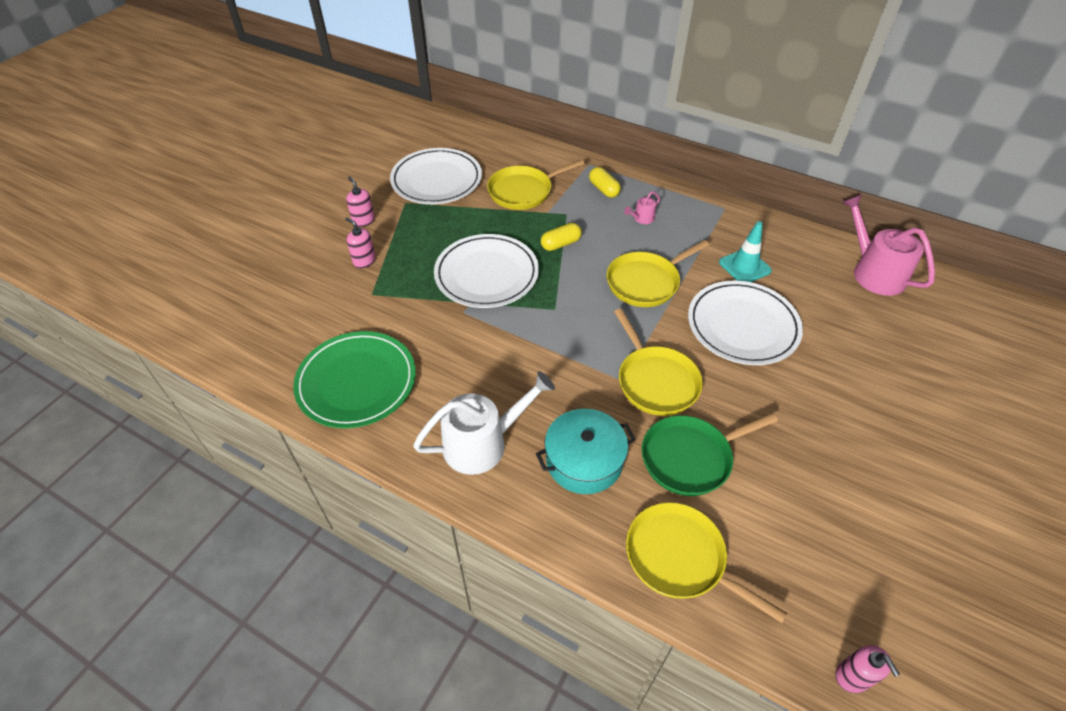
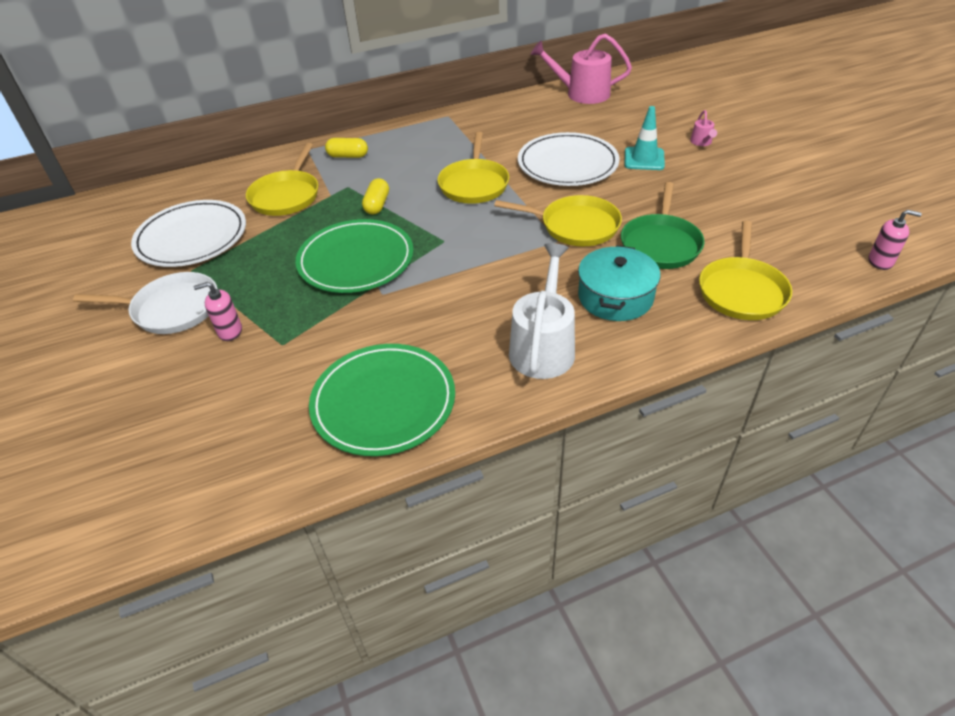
camera: 50 degrees left, 5 degrees down
(363, 221) = (172, 309): pink soap dispenser -> white pan
(486, 274) = (356, 260): white plate -> green plate
(641, 218) = (406, 154): pink watering can -> pink watering can (701, 142)
(679, 558) = (742, 291): yellow pan -> yellow pan turned 60 degrees counterclockwise
(744, 266) = (514, 136): turquoise traffic cone -> turquoise traffic cone (644, 159)

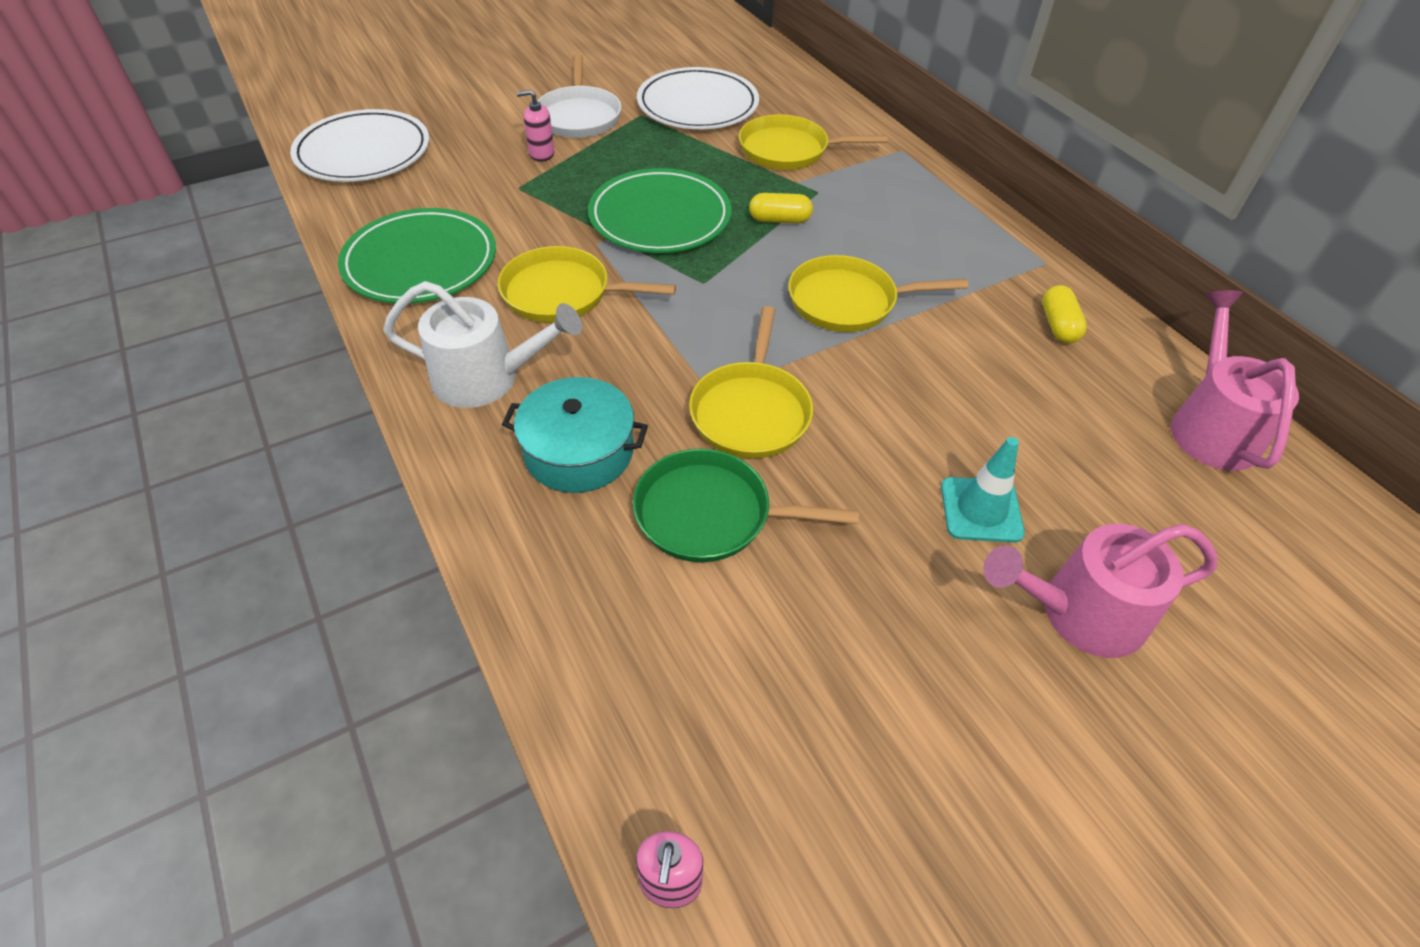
camera: 80 degrees right, 5 degrees up
(230, 331) = (541, 154): pink soap dispenser -> pink soap dispenser turned 75 degrees counterclockwise
(348, 156) = (894, 183): yellow capsule -> yellow capsule (1058, 326)
(567, 164) = (934, 404): white plate -> white plate (363, 152)
(701, 142) = (1080, 613): pink watering can -> pink watering can, size x2.23
(742, 291) = (586, 613): yellow pan -> yellow pan (562, 293)

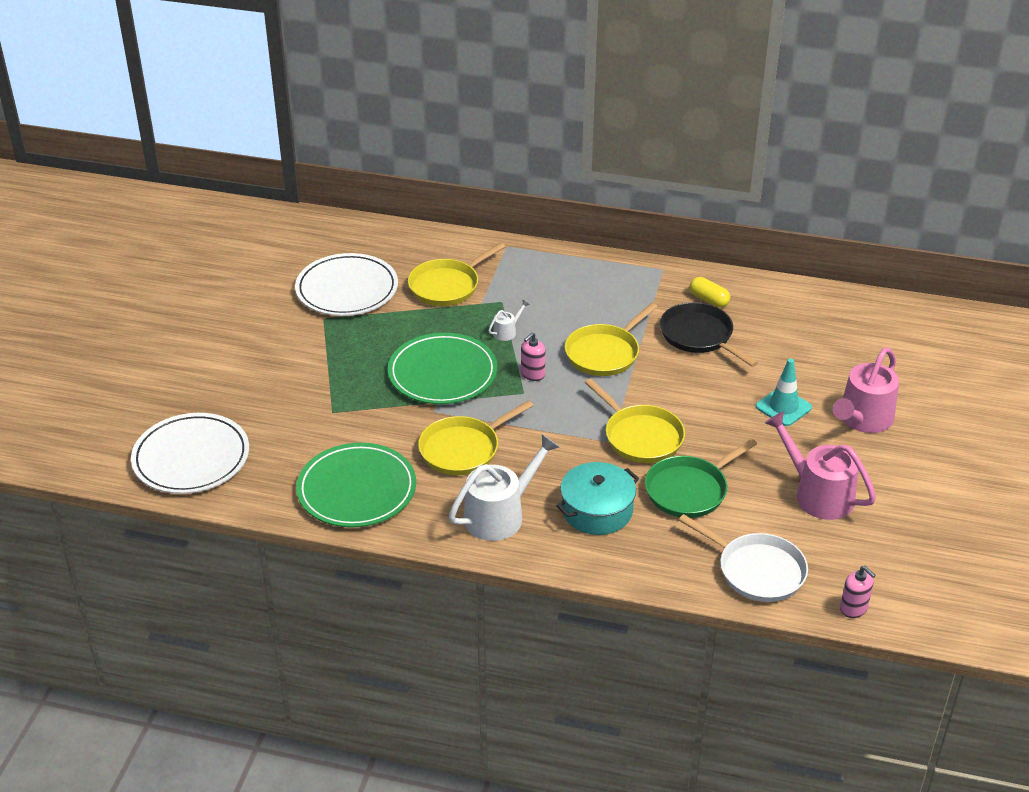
camera: 45 degrees left, 10 degrees down
(541, 154) = (308, 383): pink soap dispenser -> pink soap dispenser (532, 374)
(579, 116) = (287, 344): white pan -> white pan (757, 571)
(779, 220) = (507, 332): yellow capsule -> white watering can
(988, 354) = (699, 336): none -> black pan
(1211, 427) = (820, 307): pink watering can -> pink watering can (818, 494)

